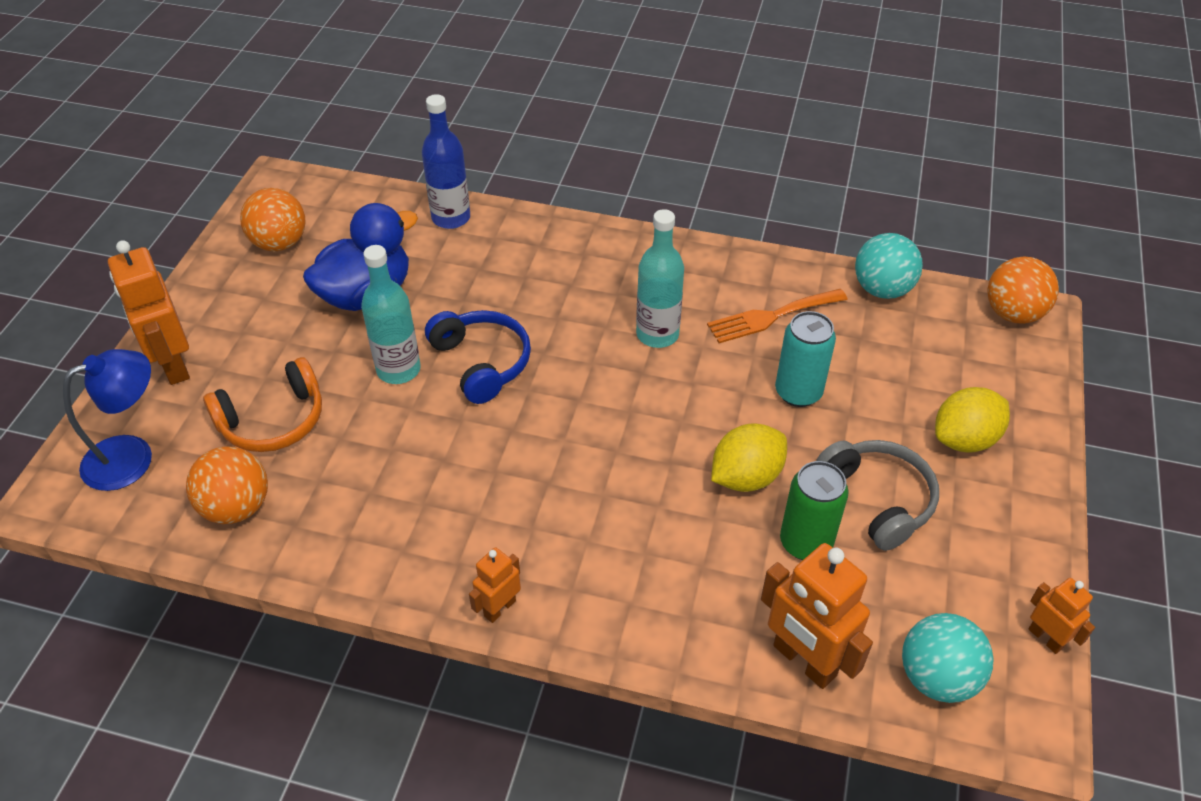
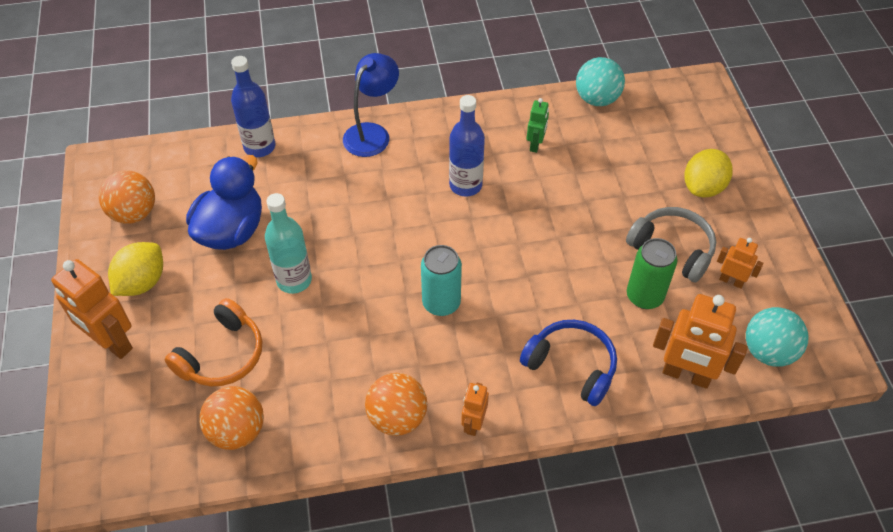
camera: 25 degrees left, 5 degrees up
(132, 456) = (127, 426): blue lamp -> blue lamp (372, 133)
(481, 362) = (353, 252): blue headphones -> blue headphones (571, 366)
(657, 334) = (465, 185): turquoise bottle -> blue bottle
(746, 477) = (582, 266): yellow lemon -> yellow lemon (142, 282)
(771, 317) = (535, 144): orange fork -> green robot
(798, 392) = (583, 193): turquoise can -> turquoise can (441, 303)
(1013, 313) = (687, 88): orange ball -> orange ball (397, 418)
(1046, 638) = (815, 300): orange robot -> orange robot (731, 281)

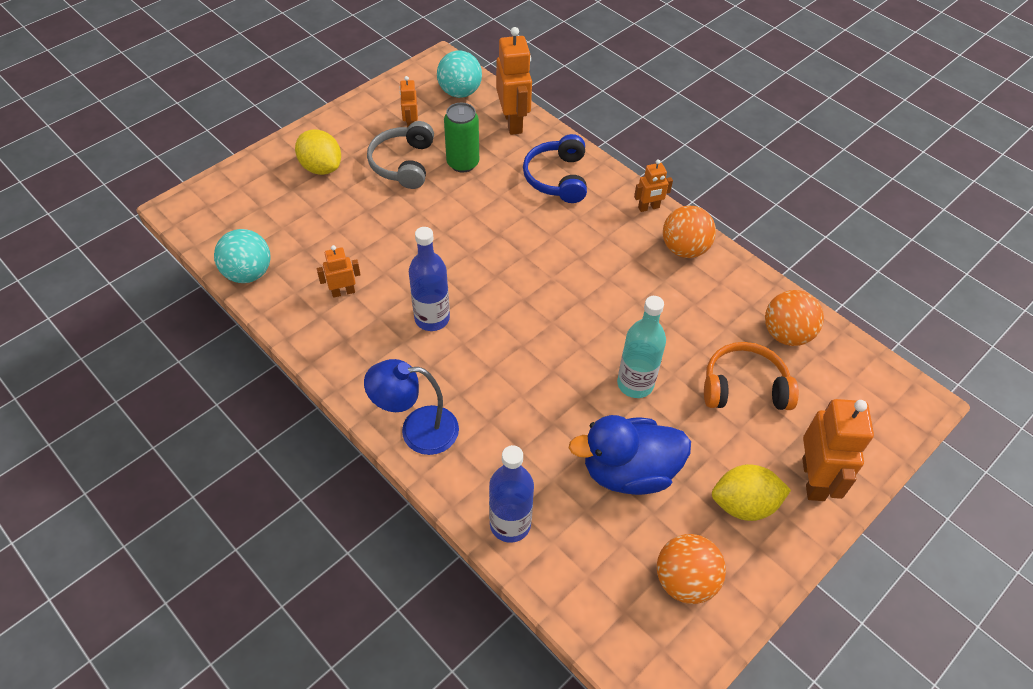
camera: 125 degrees left, 0 degrees up
(441, 303) = (569, 273): turquoise can -> none
(535, 144) = (343, 292): green robot -> orange robot
(703, 187) = (321, 167): yellow lemon -> yellow lemon turned 45 degrees clockwise

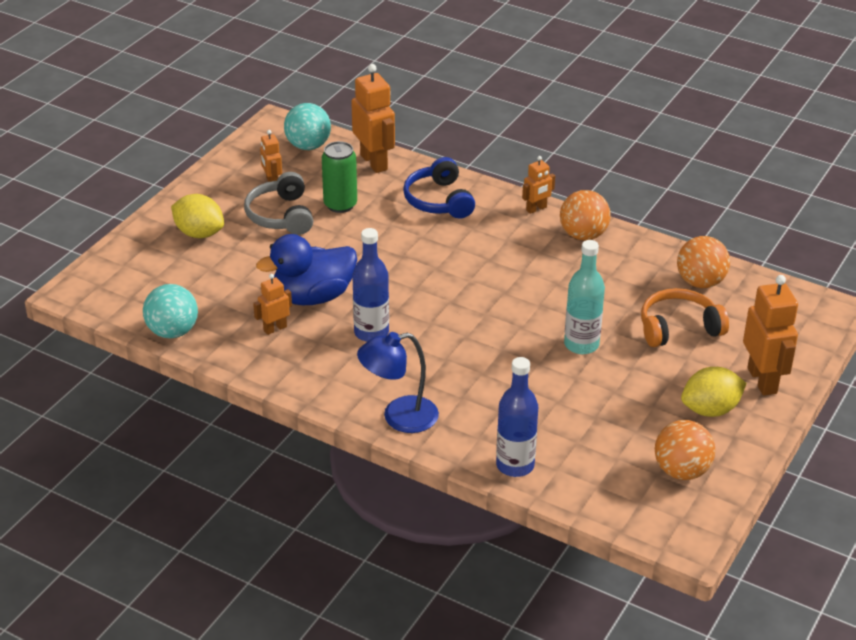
camera: 15 degrees left, 15 degrees down
(628, 471) = (602, 408): blue duck -> blue duck (313, 297)

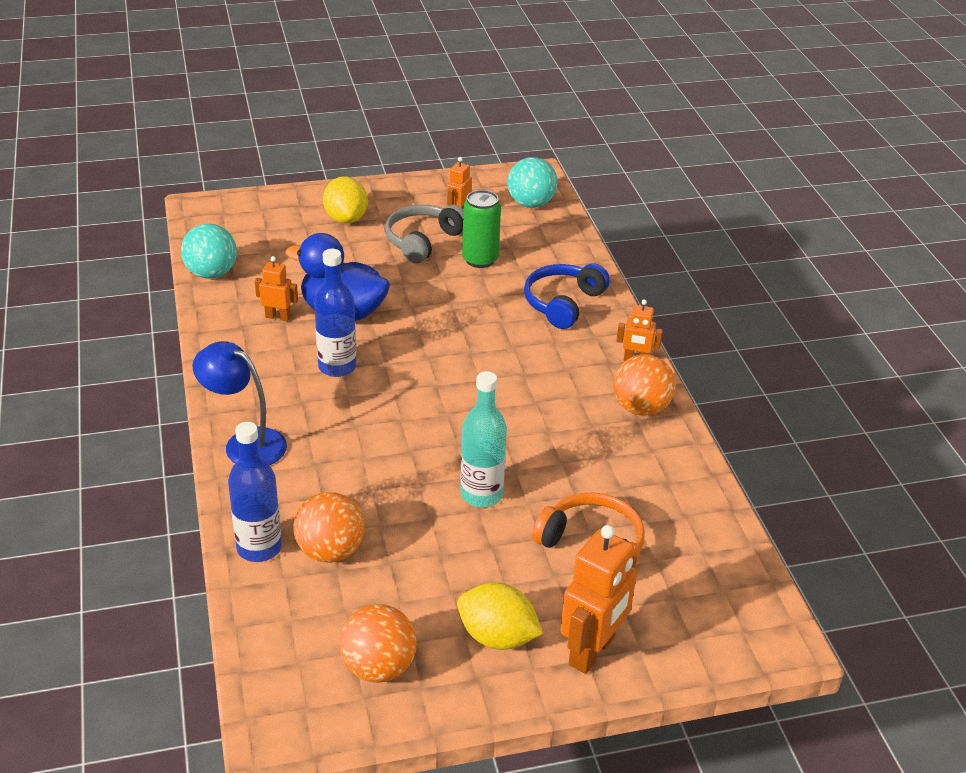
camera: 45 degrees right, 0 degrees up
(374, 162) = (561, 244): orange robot -> none
(700, 282) = (683, 521): orange ball -> orange ball (330, 551)

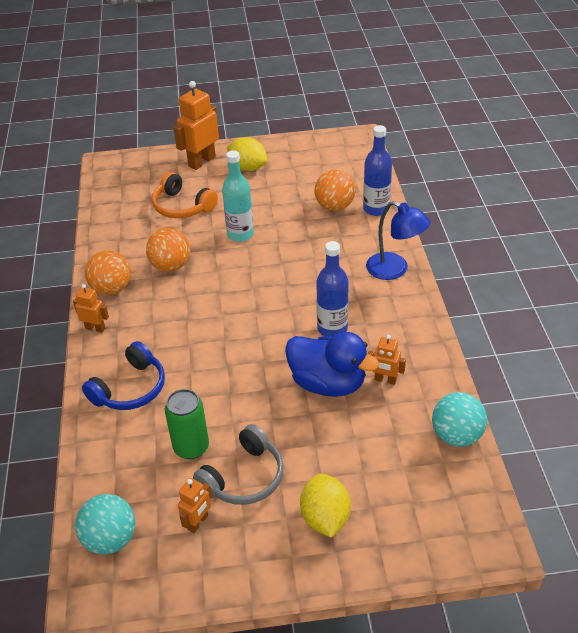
camera: 170 degrees left, 5 degrees up
(378, 667) = (309, 158): orange ball -> orange ball (170, 266)

